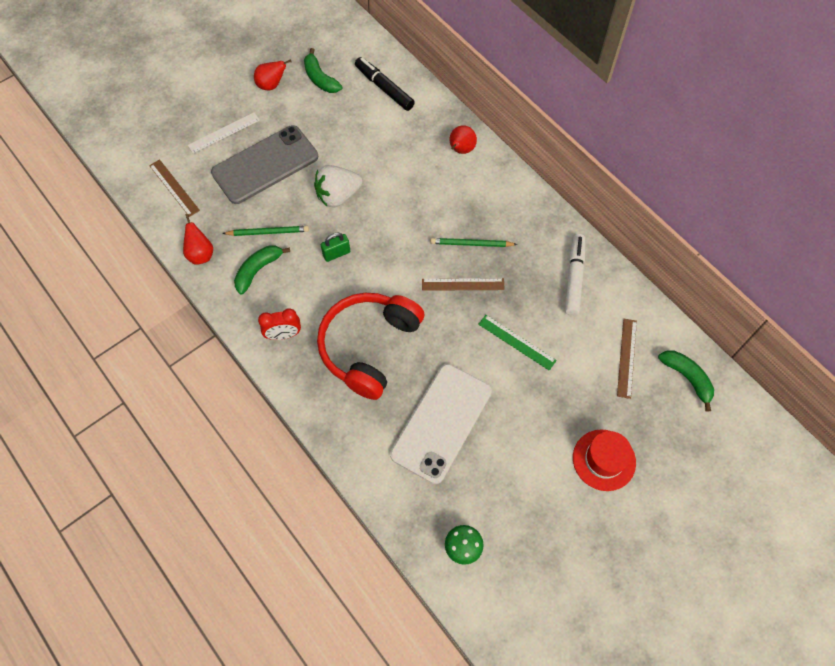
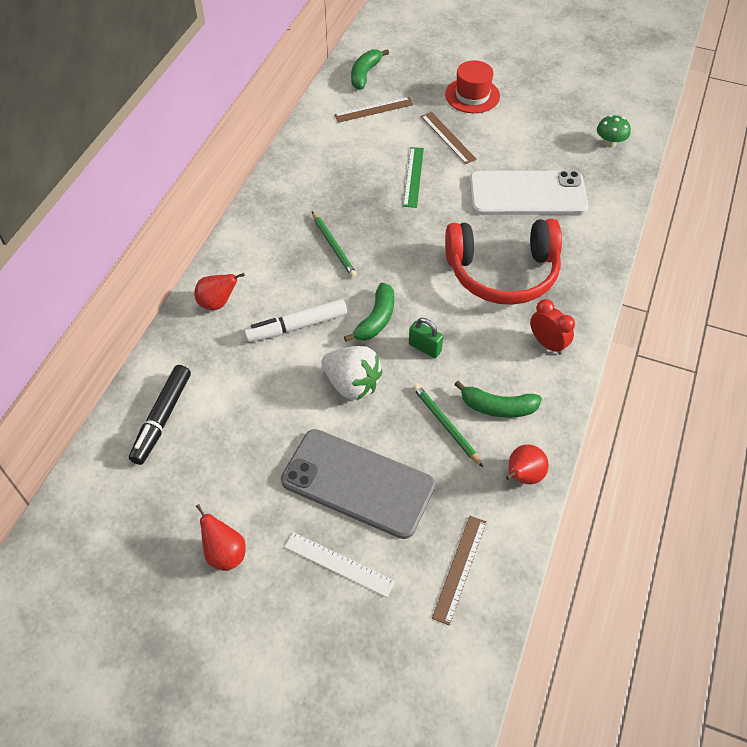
camera: 120 degrees left, 10 degrees down
(320, 78) = (182, 499): green banana -> green banana (376, 319)
(463, 284) = (383, 234): brown ruler -> brown ruler (448, 137)
(574, 278) = (319, 164): white marker -> white marker (297, 326)

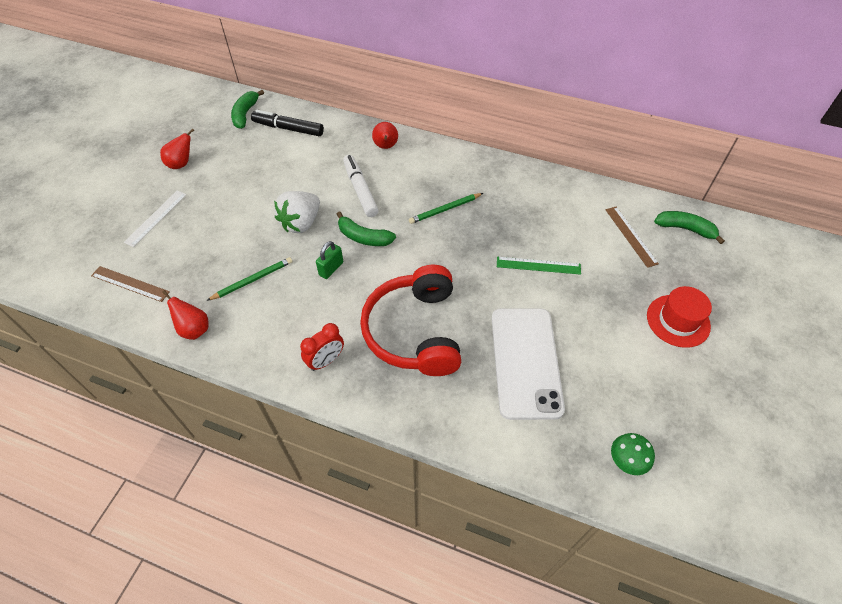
camera: 90 degrees right, 0 degrees up
(358, 483) = (214, 227): grey phone -> none
(448, 137) = (602, 295): brown ruler -> none
(497, 407) = (263, 316): green banana -> green banana (245, 114)

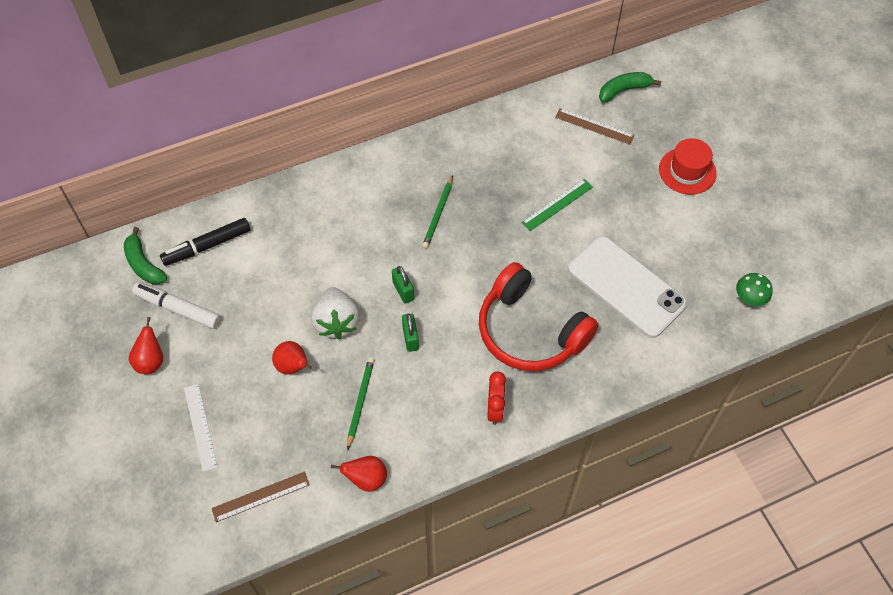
camera: 45 degrees left, 5 degrees up
(360, 190) = (349, 252): white marker -> white marker (178, 309)
(363, 237) = (403, 291): green banana -> green padlock
(386, 147) = (320, 194): red pear -> red pear (293, 366)

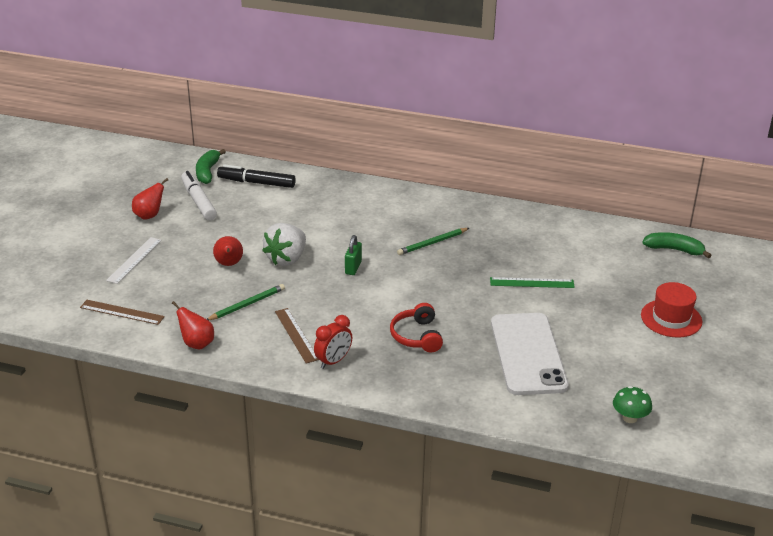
camera: 40 degrees right, 25 degrees down
(410, 338) = (325, 293): green padlock -> none
(530, 331) = (417, 336): red headphones -> red headphones, size x0.53
(594, 126) = (621, 257): brown ruler -> brown ruler (296, 335)

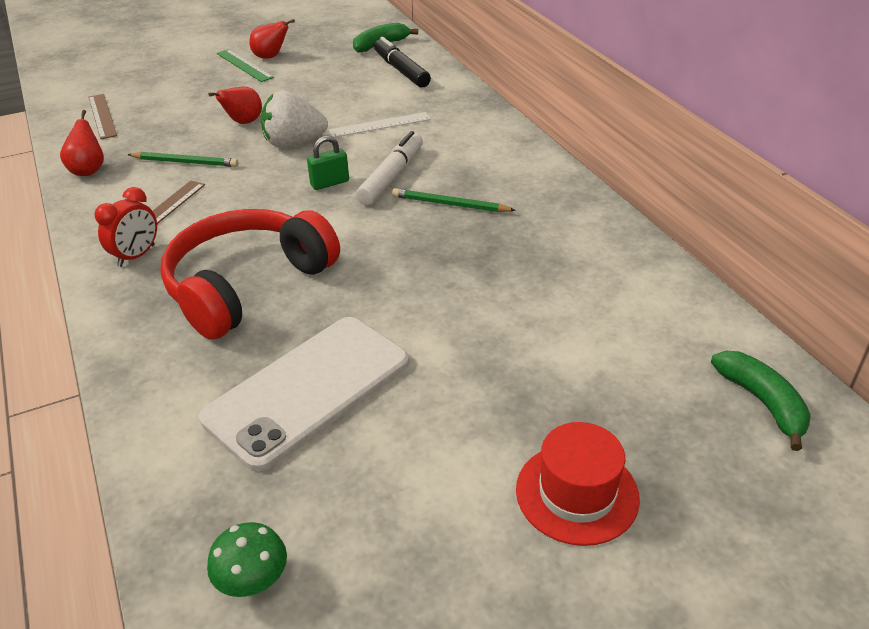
camera: 50 degrees right, 5 degrees up
(134, 260) = (192, 83): white ruler -> white ruler (380, 125)
(198, 201) = (326, 63): white marker -> white marker (391, 176)
(333, 361) = (136, 256): red clock -> red clock turned 60 degrees counterclockwise
(417, 336) = (247, 285): red headphones -> red headphones, size x1.89
(532, 283) = (475, 313): green ruler -> green ruler (244, 65)

